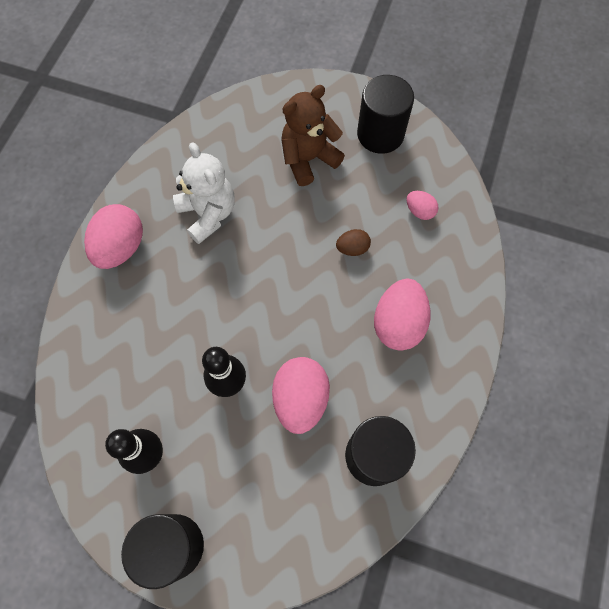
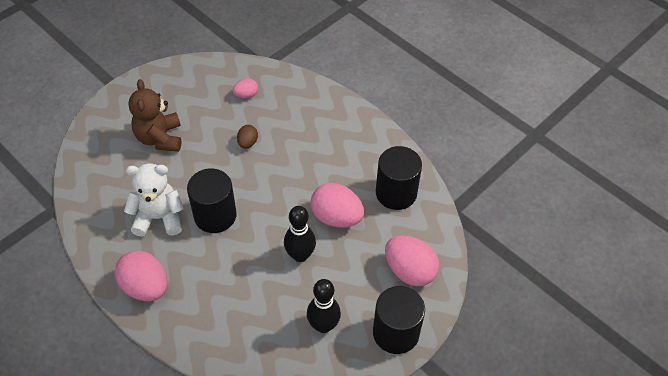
camera: 65 degrees left, 15 degrees down
(380, 134) = (172, 89): black cylinder -> black cylinder (215, 215)
(398, 323) = (317, 142): pink egg -> pink egg (409, 271)

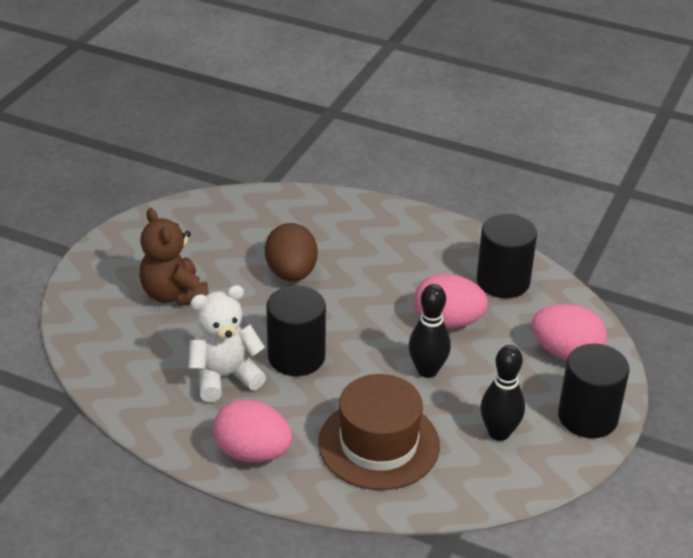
camera: 20 degrees left, 15 degrees down
(234, 307) = (379, 444): none -> brown hat
(246, 95) = (259, 225): pink egg -> none
(248, 143) = (291, 273): brown egg -> brown egg, size x1.94

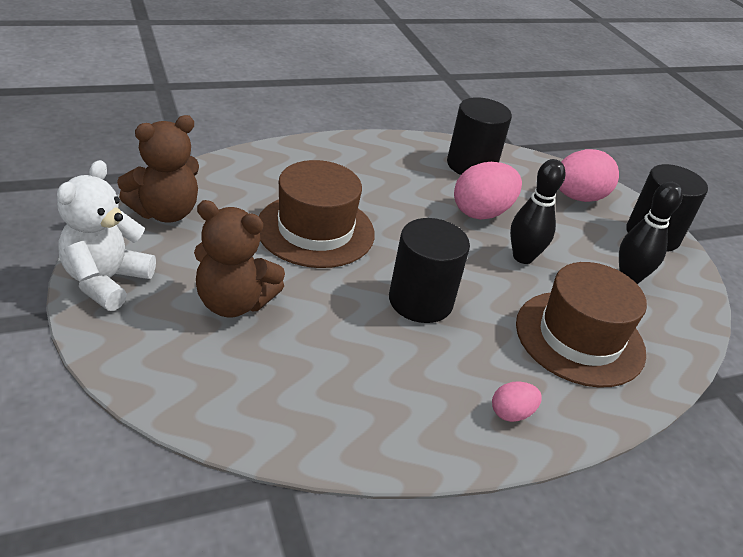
camera: 50 degrees left, 0 degrees up
(206, 215) = (165, 212): none -> brown teddy bear
(225, 377) = (389, 356): white teddy bear -> white teddy bear (106, 281)
(252, 453) = (511, 413): pink egg -> pink egg, size x0.52
(291, 273) = (315, 230): brown egg -> brown hat

